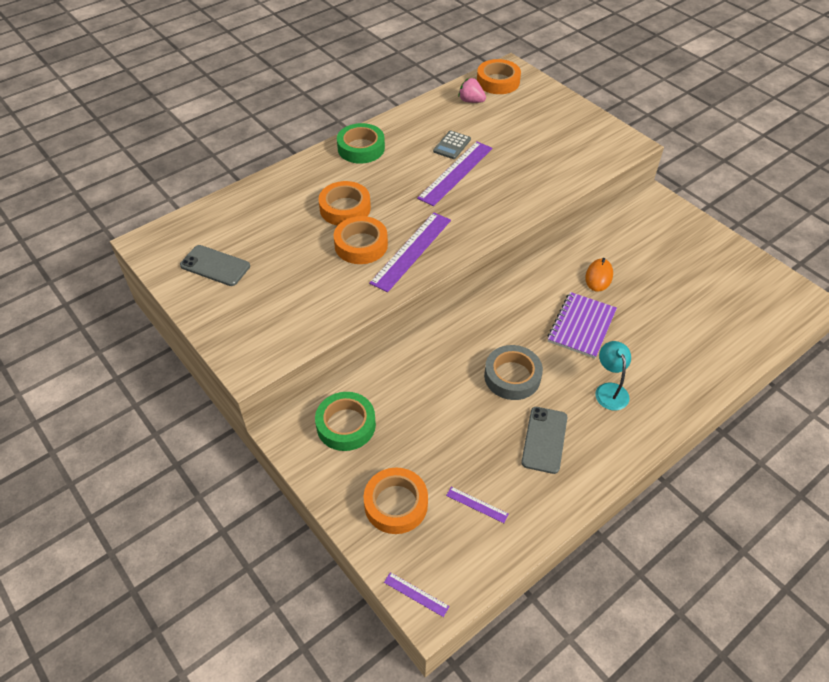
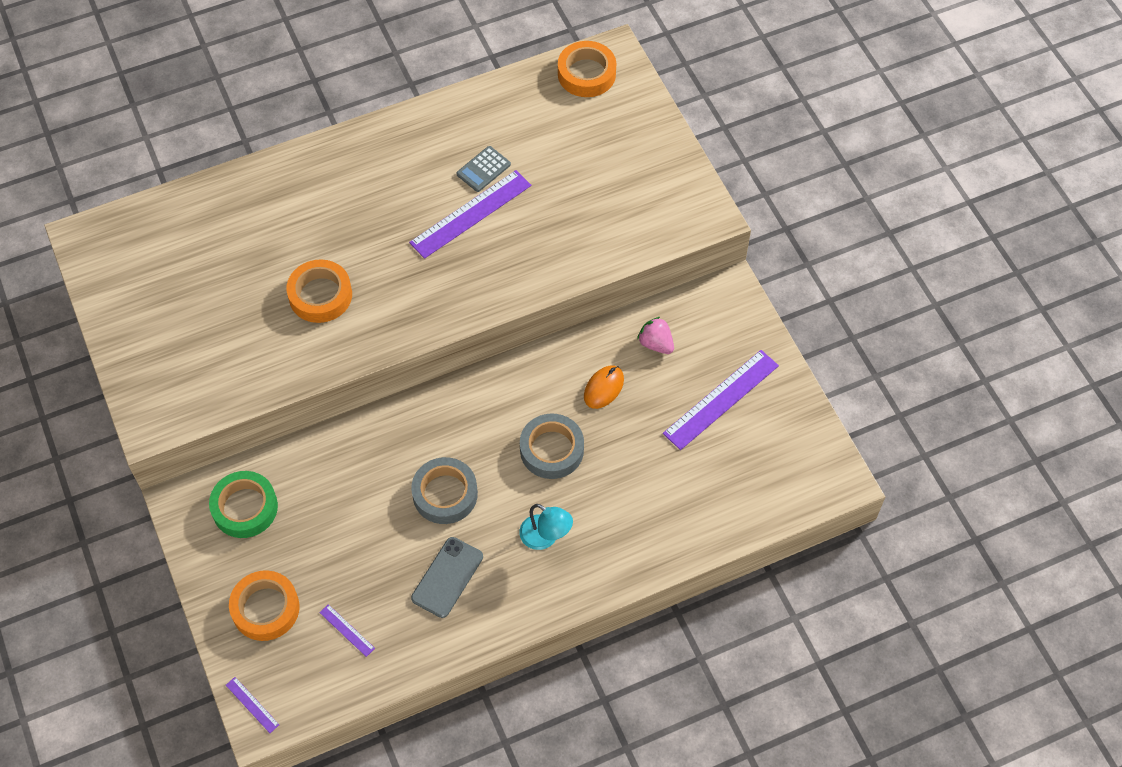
camera: 15 degrees right, 10 degrees up
(215, 266) = (150, 287): grey phone -> none
(345, 208) = (320, 238): orange tape -> none
(361, 148) = (370, 149): green tape -> none
(411, 251) = (374, 317): purple ruler -> purple ruler (721, 399)
(471, 101) = (537, 100): pink strawberry -> pink strawberry (656, 344)
(581, 326) = (551, 450): purple notebook -> grey tape
(609, 390) = (545, 537): turquoise lamp -> turquoise lamp turned 120 degrees clockwise

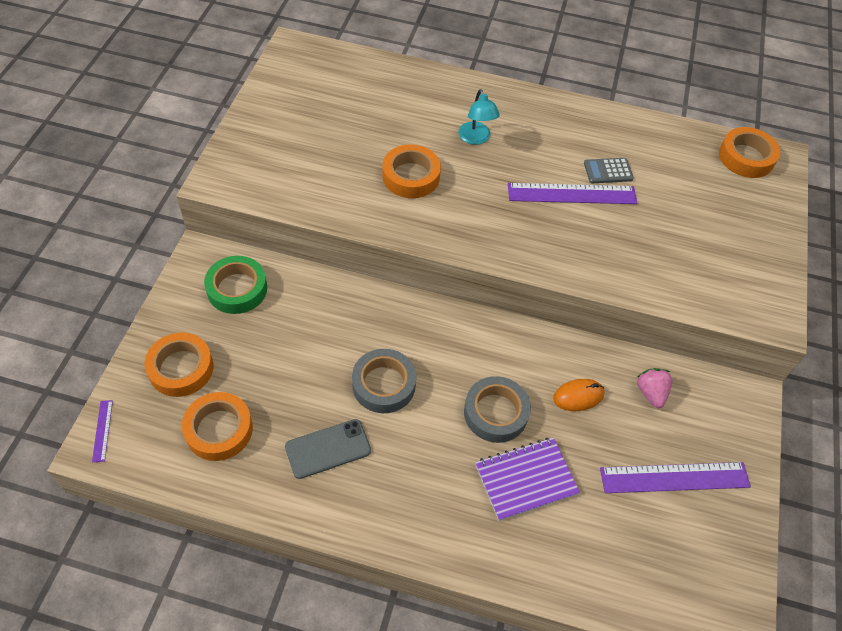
camera: 35 degrees right, 5 degrees down
(347, 630) = (219, 430): purple ruler -> orange tape
(545, 537) = (431, 478): turquoise lamp -> turquoise lamp (476, 138)
(616, 484) = (526, 479): none -> purple notebook

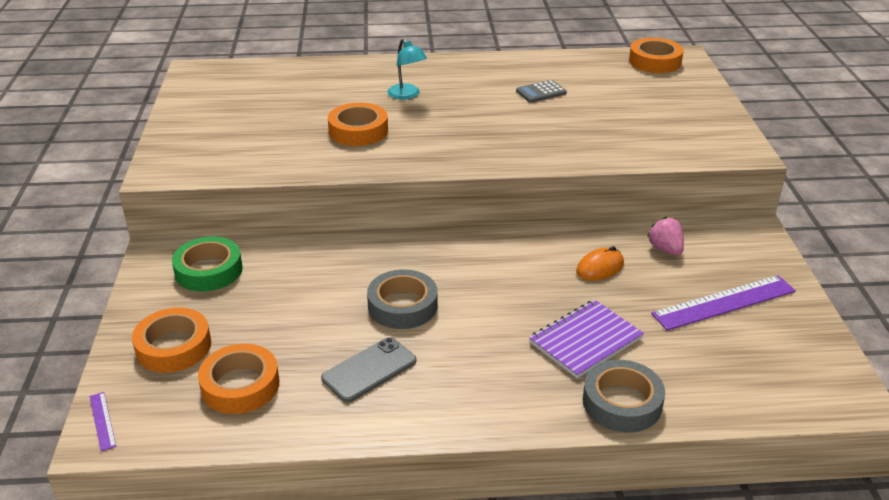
camera: 15 degrees left, 20 degrees down
(495, 413) = (527, 299): grey tape -> grey tape (622, 402)
(572, 194) = (517, 112): purple ruler -> none

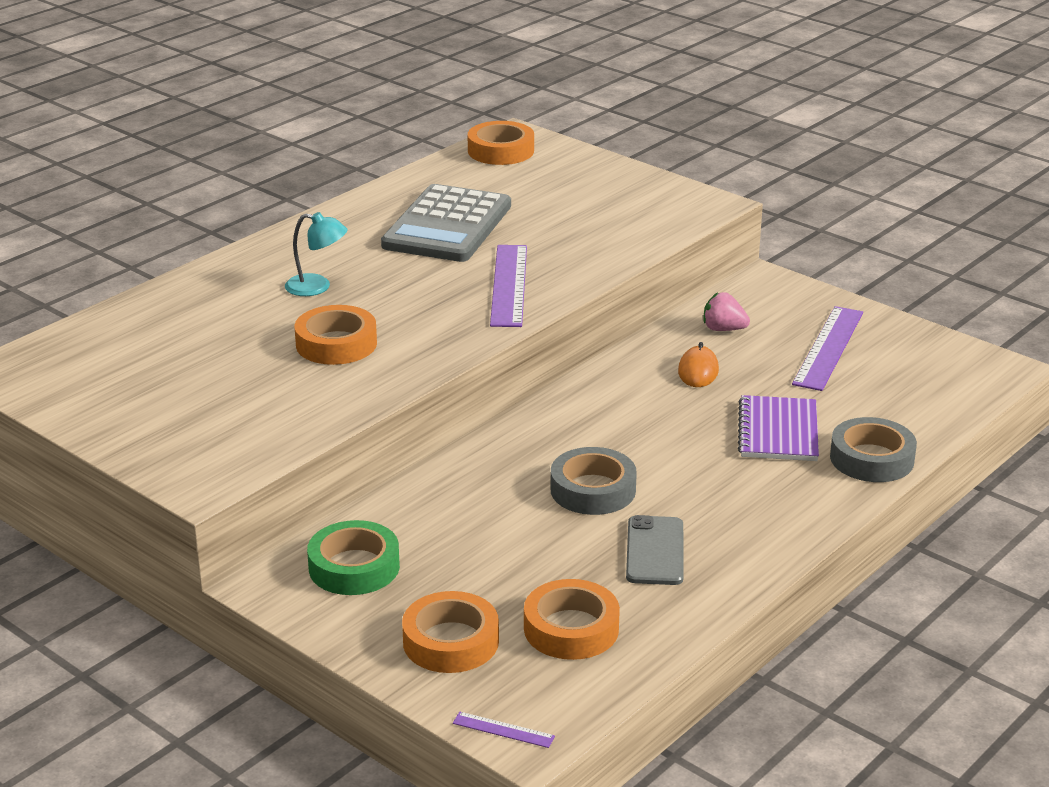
camera: 45 degrees left, 5 degrees down
(512, 143) = (509, 285): none -> purple ruler
(541, 92) = (447, 226): grey calculator -> grey calculator, size x2.40

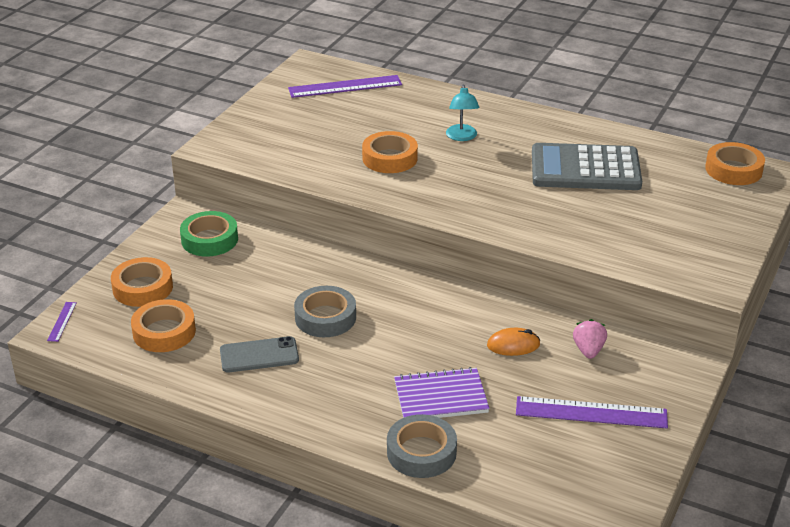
camera: 75 degrees right, 5 degrees up
(509, 285) = (508, 209): purple ruler -> purple ruler (345, 86)

